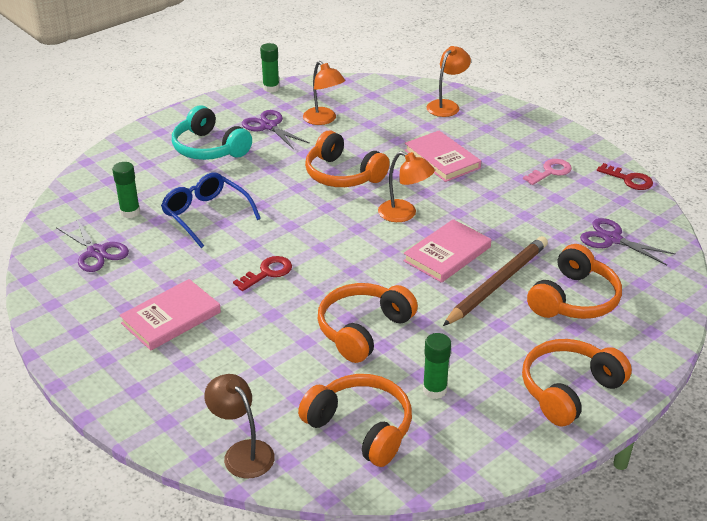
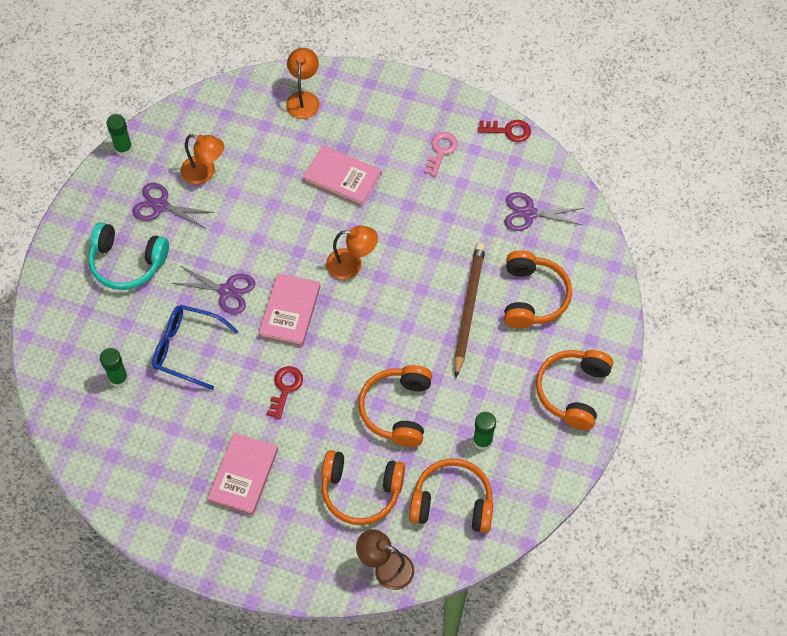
camera: 30 degrees left, 25 degrees up
(96, 252) = (127, 439): purple scissors -> purple scissors (226, 291)
(343, 175) = (270, 240): orange headphones -> orange headphones (361, 491)
(447, 254) = (413, 295): pink book -> pink book (290, 311)

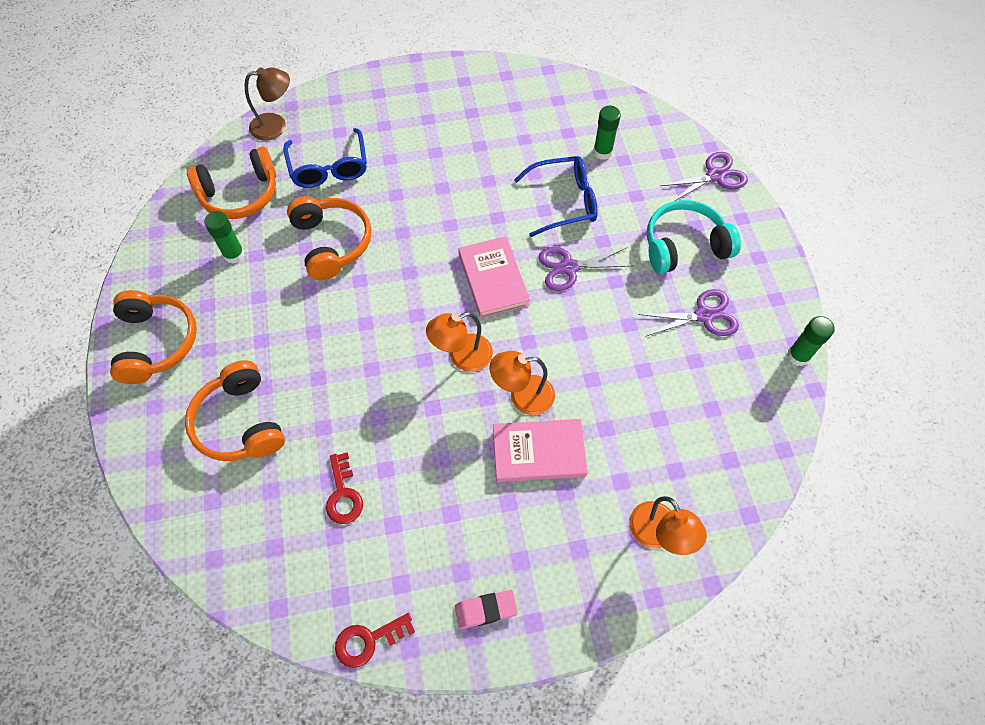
camera: 150 degrees right, 0 degrees up
(205, 172) = (692, 375): orange lamp -> orange lamp (522, 396)
(243, 475) = (438, 134): pink book -> none
(285, 388) = (450, 212): red key -> red key (343, 494)
(361, 491) = (329, 167): orange headphones -> blue glasses
(432, 112) = (486, 610): none -> pink eraser
(441, 151) = (442, 556): pink key -> none
(468, 308) = (309, 373): brown pencil -> none
(529, 213) = (288, 527): purple scissors -> purple scissors (715, 176)

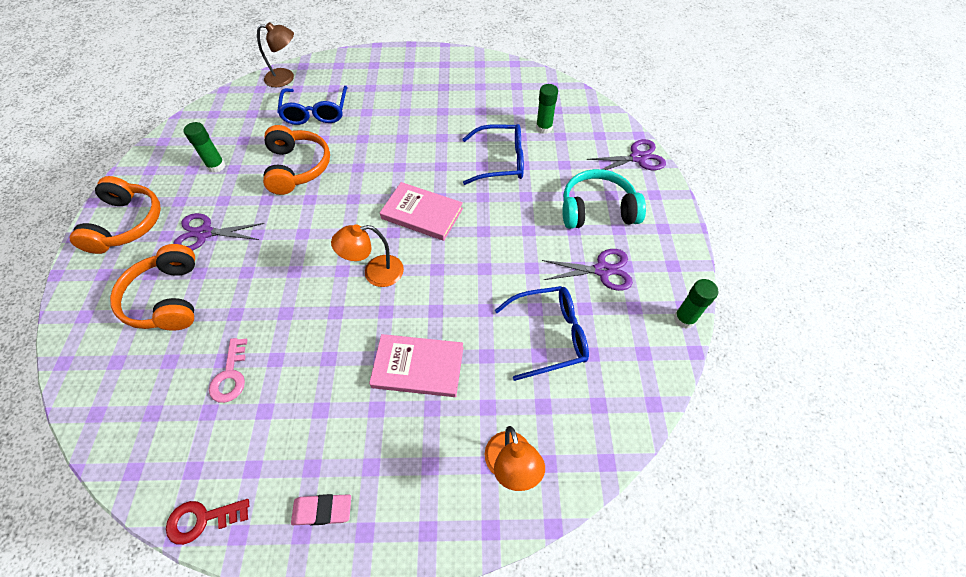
camera: 10 degrees right, 5 degrees down
(240, 194) = (239, 122): orange headphones -> none
(343, 494) = (230, 376): red key -> pink key
(493, 279) = (422, 213): pink book -> pink book turned 60 degrees counterclockwise
(522, 396) = (418, 315): orange lamp -> none
(569, 267) = (490, 213): purple scissors -> purple scissors (204, 233)
(664, 396) = (548, 335): none -> blue glasses

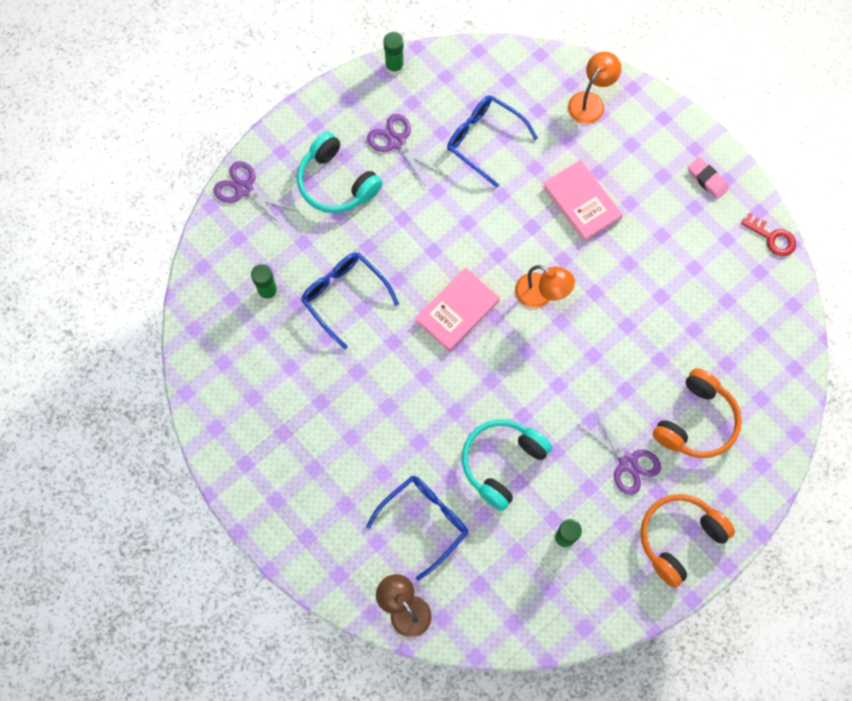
camera: 130 degrees left, 15 degrees up
(230, 376) = (697, 312): pink key -> none
(297, 168) = (502, 463): orange headphones -> turquoise headphones
(422, 213) = (457, 311): pink book -> pink book turned 60 degrees clockwise

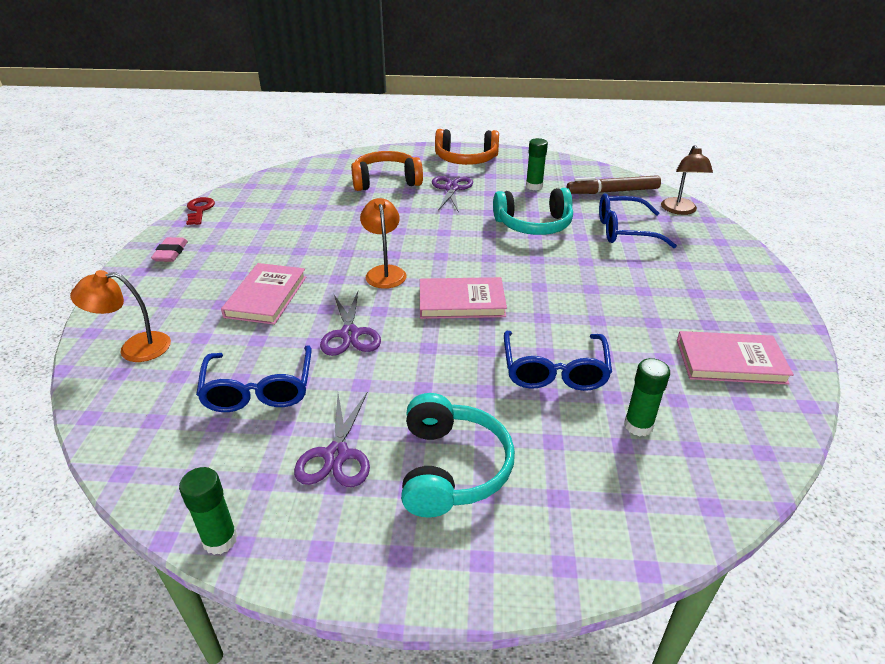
camera: 135 degrees left, 35 degrees down
(244, 189) = (578, 553): purple scissors -> purple scissors (350, 334)
(249, 399) = (730, 361): none -> pink book
(488, 595) = (612, 191): none -> brown marker

